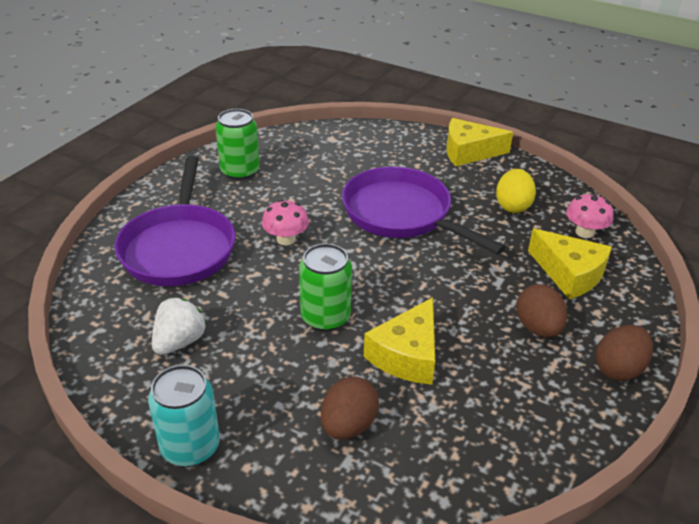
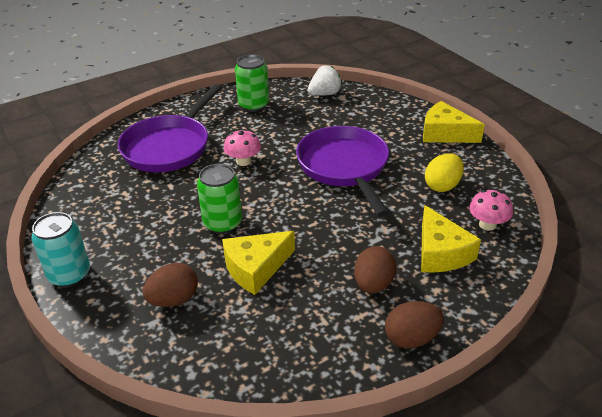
camera: 30 degrees right, 0 degrees up
(179, 342) = (118, 208): white strawberry -> white strawberry (324, 94)

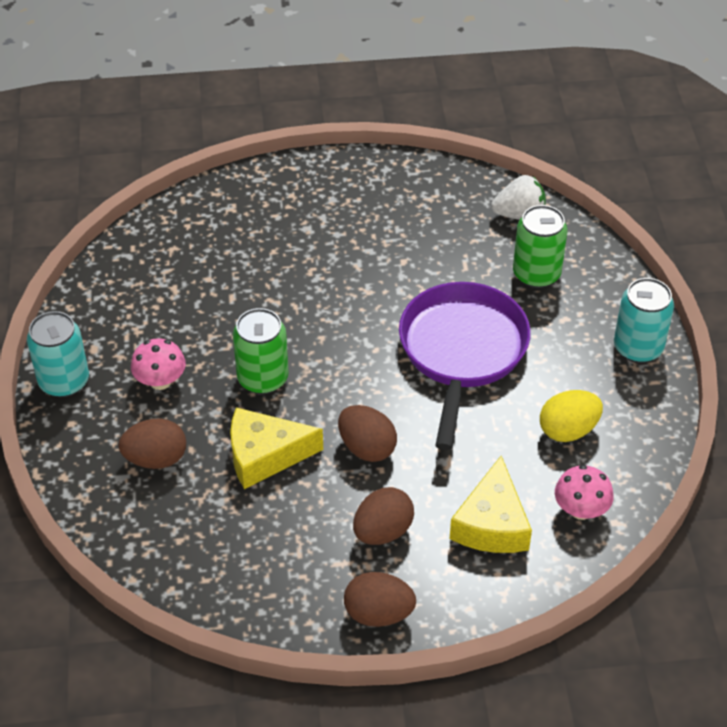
camera: 25 degrees right, 10 degrees up
(169, 147) = (262, 234): purple pan -> none
(243, 161) = (340, 293): pink mushroom -> pink mushroom (160, 381)
(253, 105) = (409, 200): green can -> green can (536, 274)
(324, 239) = (367, 448): none -> brown egg
(445, 133) = (638, 347): yellow cheese -> turquoise can

